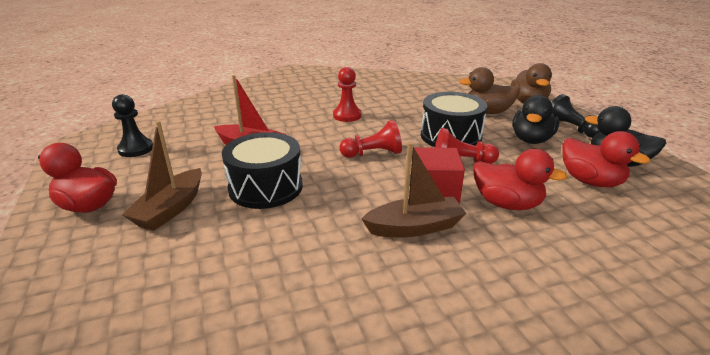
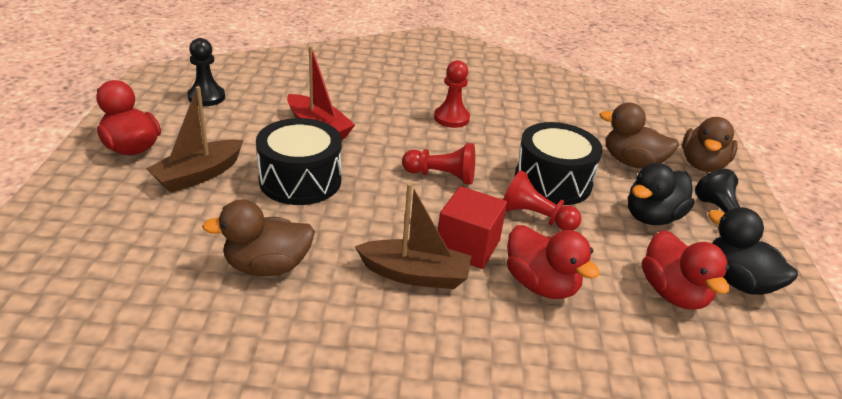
camera: 20 degrees right, 5 degrees up
(289, 262) = (267, 266): none -> brown duck

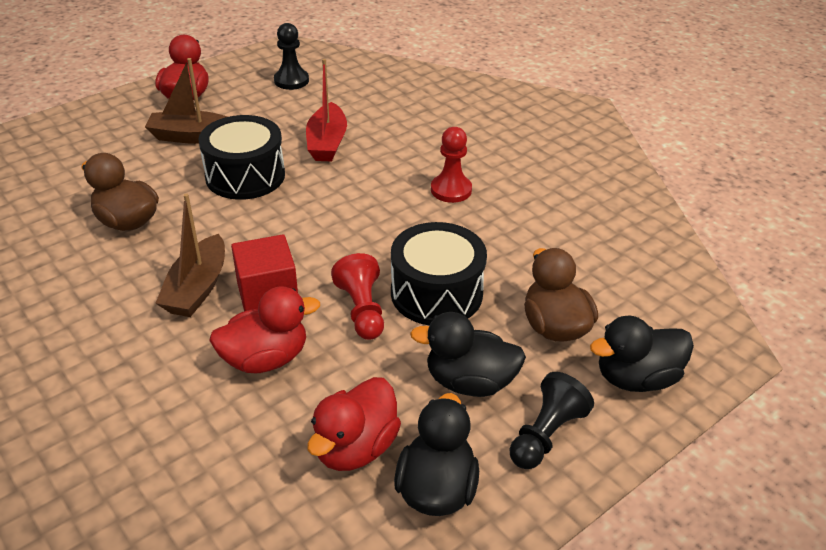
camera: 50 degrees right, 5 degrees up
(415, 275) = (197, 288): brown boat -> brown boat turned 45 degrees clockwise
(441, 176) = (350, 232): red pawn -> none
(541, 284) = (265, 359): red duck -> red duck turned 120 degrees counterclockwise
(702, 165) = (636, 378): brown duck -> black duck

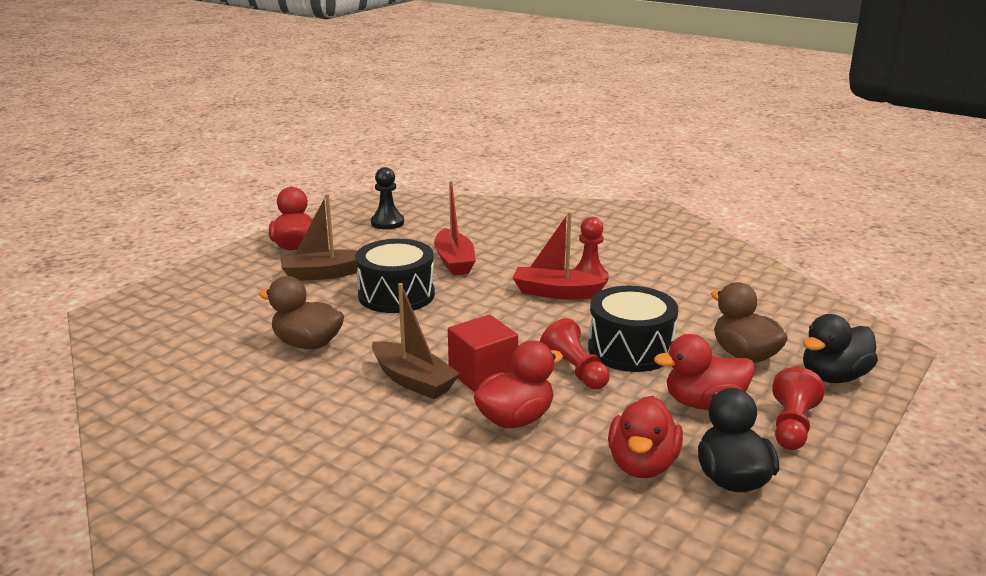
camera: 15 degrees left, 15 degrees down
(197, 288) = (413, 381): brown boat -> brown boat turned 45 degrees counterclockwise
(404, 202) = (555, 293): none -> red boat
(469, 382) = (704, 403): black duck -> red duck
(545, 435) = (792, 426): black pawn -> red pawn

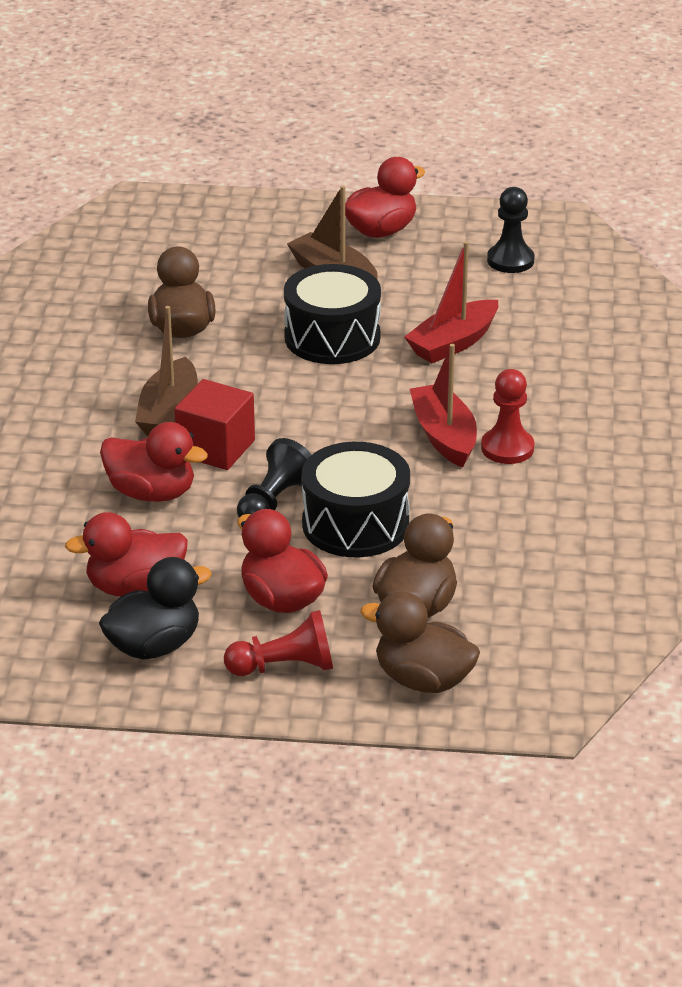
camera: 60 degrees right, 10 degrees up
(575, 371) = (274, 501): red pawn -> black pawn
(833, 377) = (423, 680): black duck -> brown duck

